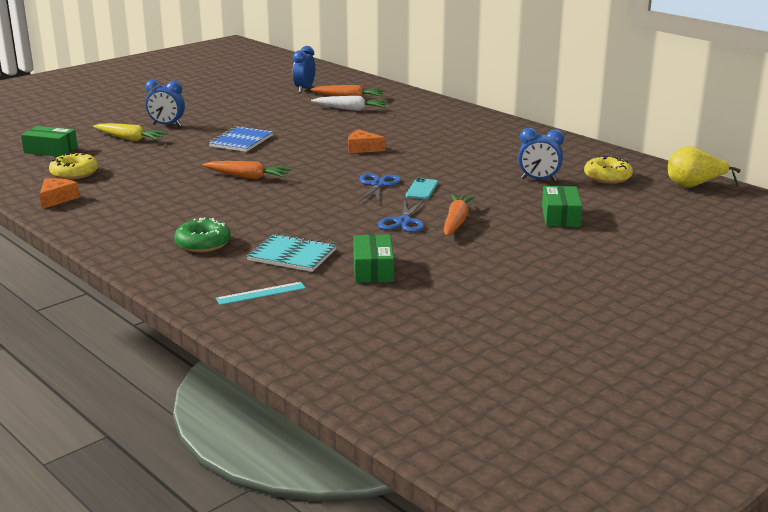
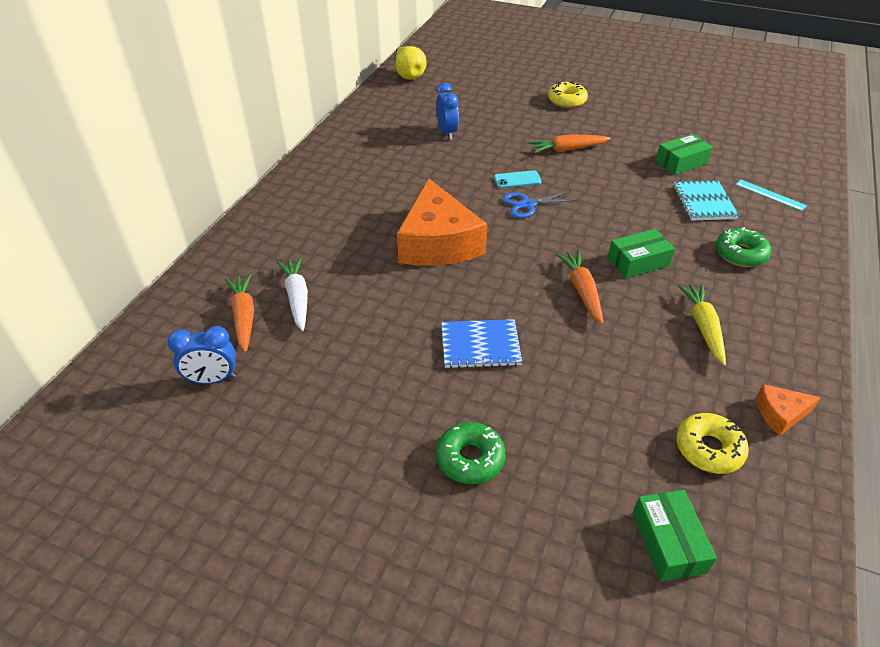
camera: 115 degrees left, 20 degrees up
(130, 139) = (553, 469): yellow carrot -> yellow carrot (703, 327)
(167, 125) = (470, 459): blue clock -> green donut
(362, 148) = (438, 242): orange cheese -> orange cheese, size x2.26
(403, 222) = (592, 171): blue scissors -> none
(560, 216) = (514, 113): green box -> green box (638, 262)
(607, 177) = (416, 107): yellow donut -> yellow donut (566, 100)

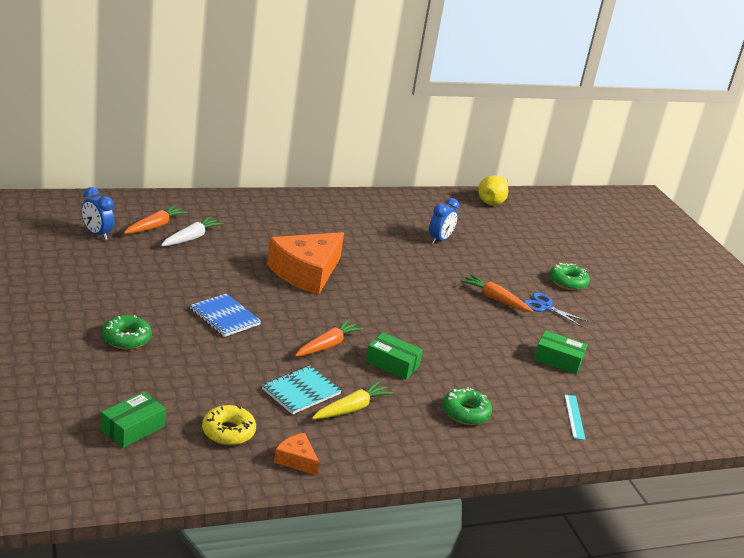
camera: 45 degrees right, 15 degrees down
(517, 180) = (422, 286): turquoise phone -> none
(527, 204) = (397, 298): blue scissors -> blue scissors (545, 307)
(566, 100) = (568, 282): yellow donut -> green donut
(704, 202) = (514, 382): turquoise notebook -> turquoise notebook (301, 391)

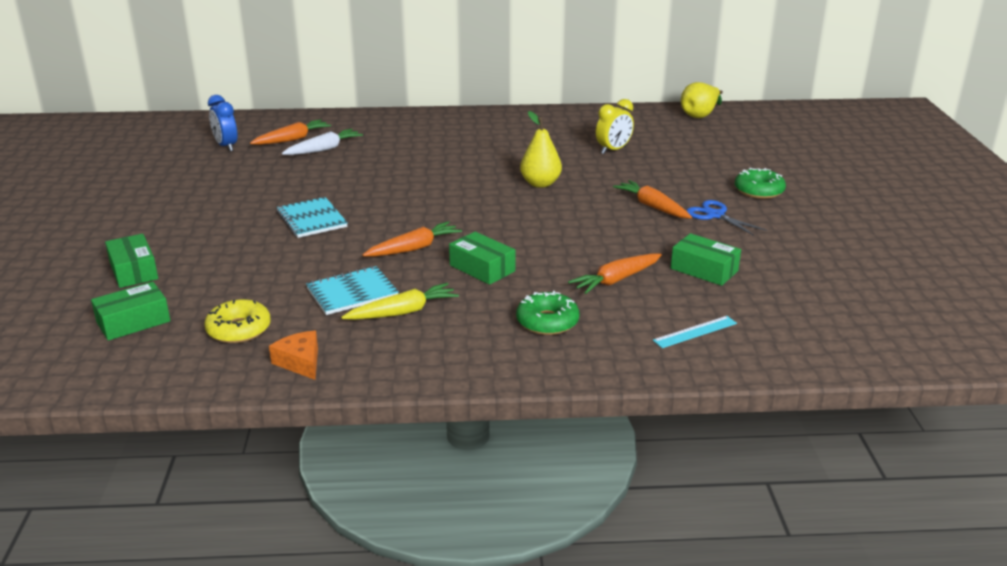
camera: 20 degrees right, 0 degrees up
(99, 376) = (134, 271): none -> green box
(126, 338) = (189, 237): green donut -> none
(225, 317) = (312, 219): blue notebook -> turquoise notebook
(306, 272) = (433, 180): orange cheese -> none
(397, 276) = (540, 184): none -> yellow pear
(439, 240) = (613, 150): blue clock -> yellow clock
(499, 372) = (616, 280): none -> orange carrot
(574, 417) = (695, 332): turquoise ruler -> turquoise ruler turned 45 degrees clockwise

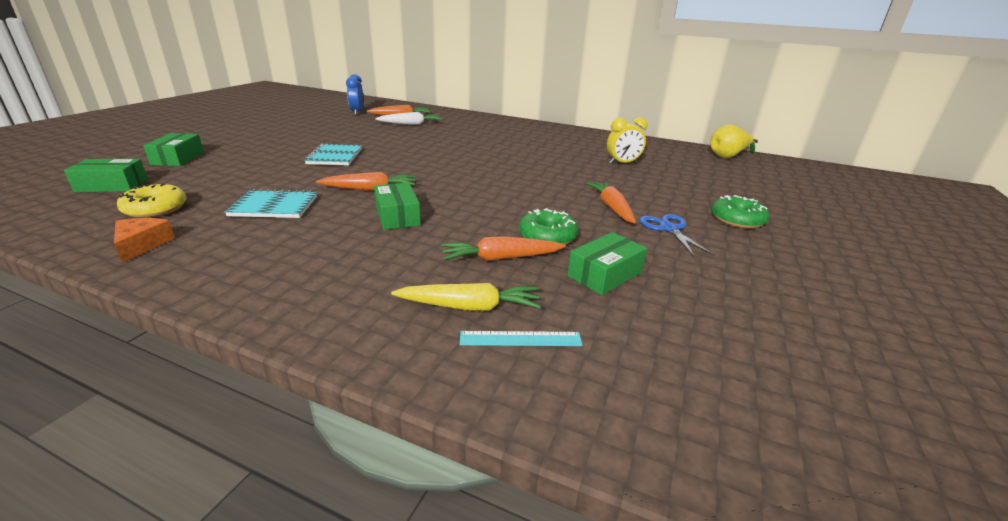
camera: 25 degrees right, 0 degrees up
(403, 312) = (283, 230): yellow carrot -> yellow carrot (470, 307)
(540, 184) = (532, 171): yellow pear -> none
(547, 322) = (383, 276): green donut -> green donut (547, 236)
(704, 270) = (605, 274): green box -> green box turned 75 degrees clockwise

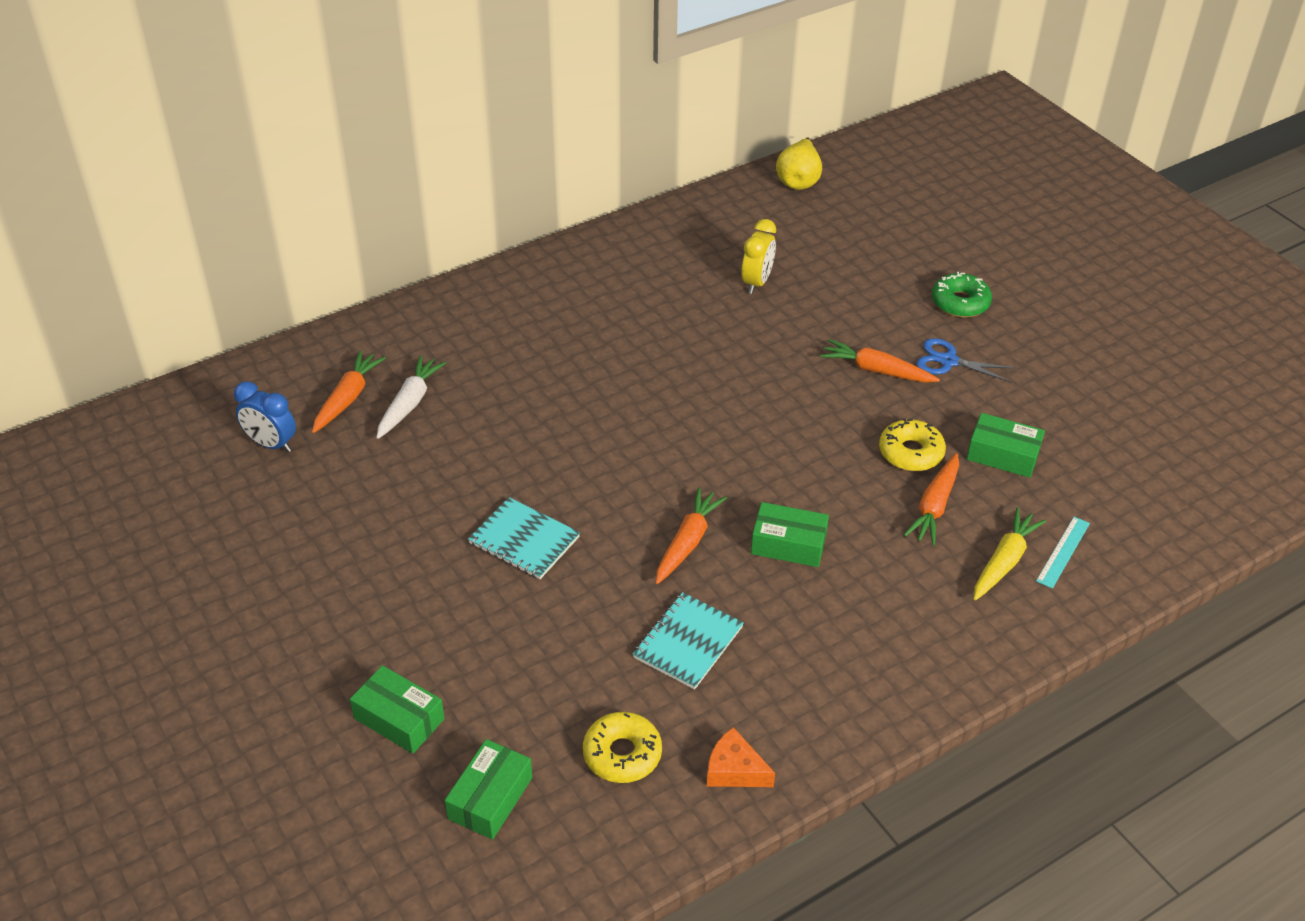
camera: 55 degrees left, 15 degrees up
(547, 236) = (910, 453): green donut -> yellow donut
(605, 274) = (1003, 455): green box -> green box turned 60 degrees counterclockwise

